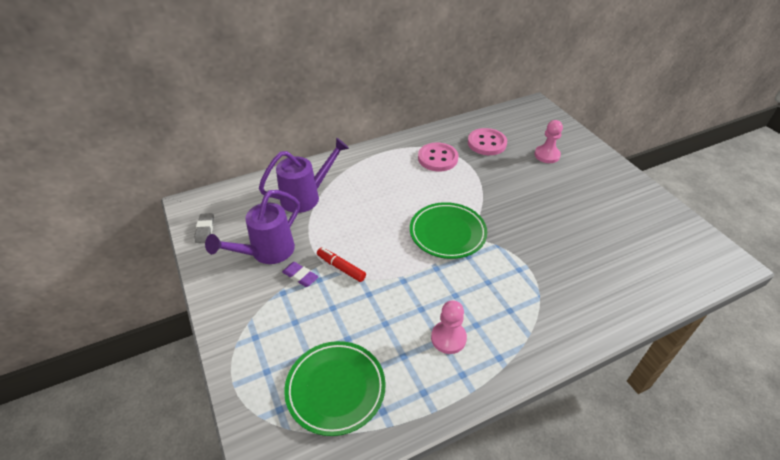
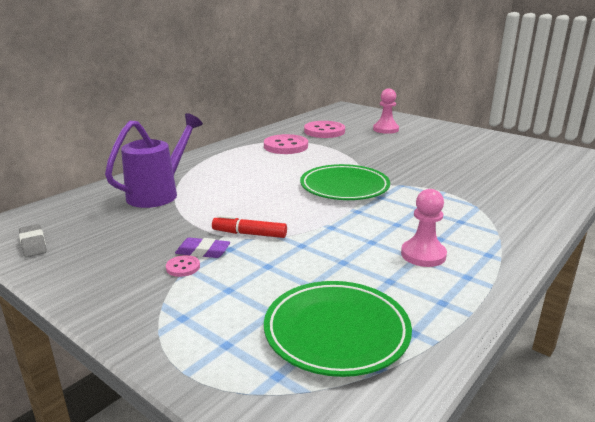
camera: 25 degrees left, 20 degrees down
(267, 252) = (141, 243): purple watering can -> none
(279, 288) = (183, 267): none -> pink button

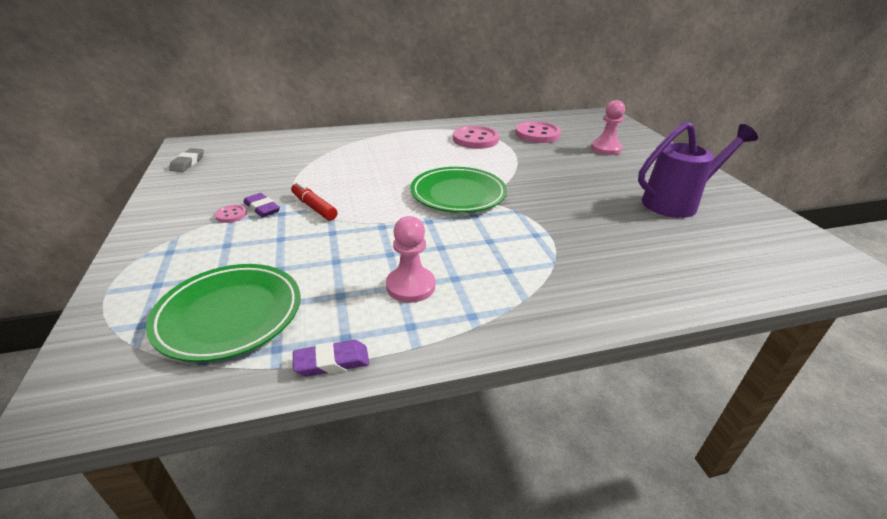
camera: 35 degrees right, 10 degrees up
(158, 193) = (313, 151): purple watering can -> purple watering can (676, 203)
(462, 320) = (332, 362): none -> purple eraser

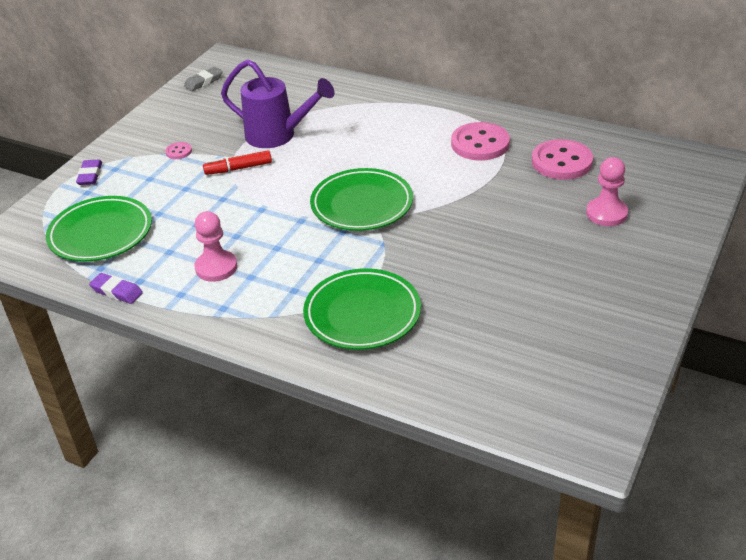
camera: 45 degrees right, 5 degrees up
(262, 208) = (204, 154): purple eraser -> purple eraser (90, 175)
(314, 207) = (238, 168): red marker -> red marker turned 105 degrees counterclockwise
(585, 261) = (362, 314): none -> green plate
(676, 203) = (552, 308): purple watering can -> purple watering can (278, 136)

